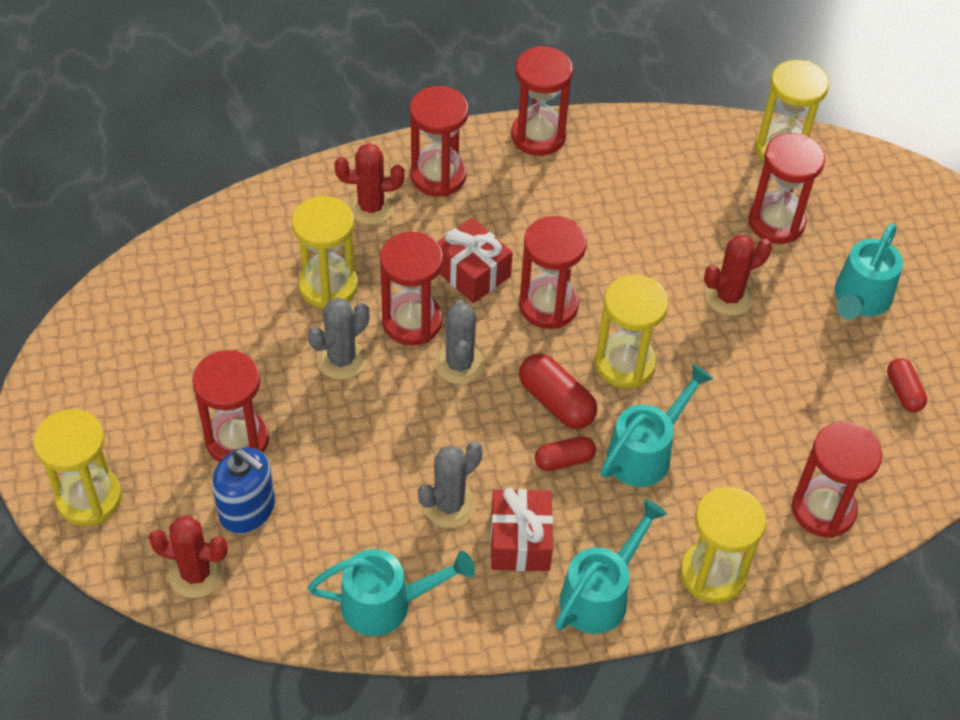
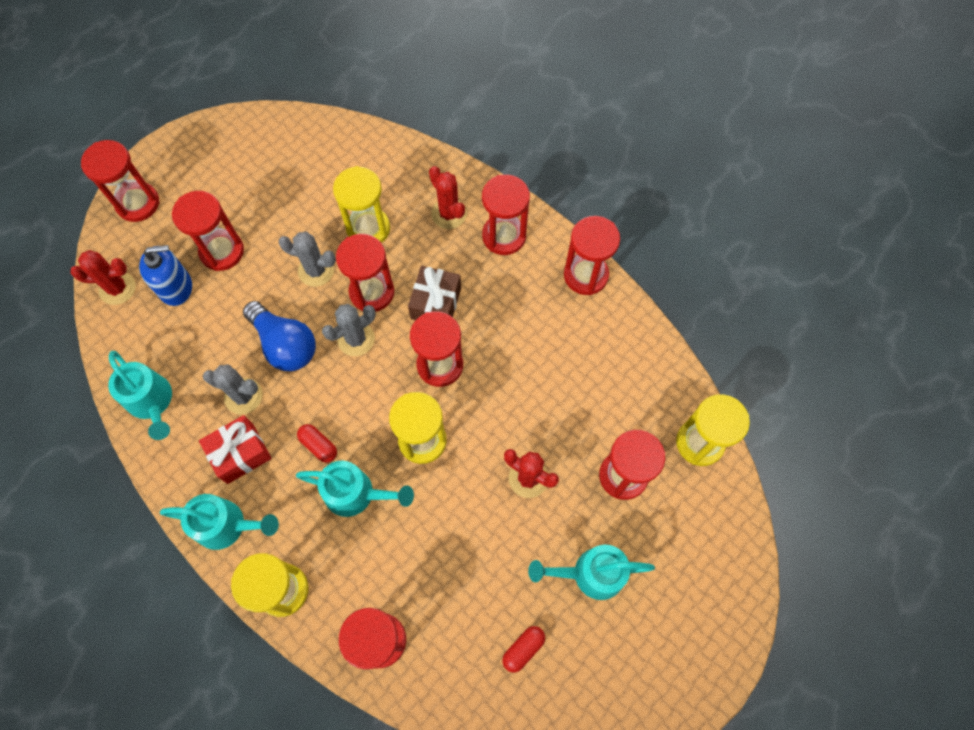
camera: 60 degrees right, 15 degrees up
(89, 498) = (138, 203): yellow hourglass -> red hourglass
(196, 574) = (117, 288): red cactus -> red cactus turned 75 degrees counterclockwise
(247, 509) = (176, 287): blue soap dispenser -> blue soap dispenser turned 105 degrees counterclockwise
(414, 434) = (285, 345): none -> blue light bulb
(472, 273) = (436, 303): red gift -> brown gift
(556, 402) = (363, 414): red capsule -> none

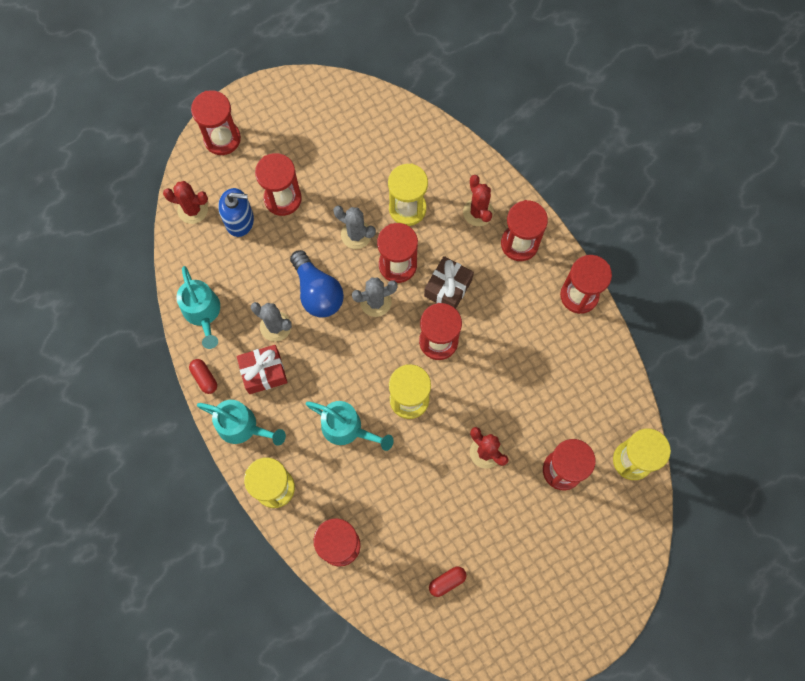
camera: 15 degrees right, 5 degrees up
(318, 445) = (326, 382): red capsule -> red capsule (204, 378)
(590, 573) = (514, 539): turquoise watering can -> none

